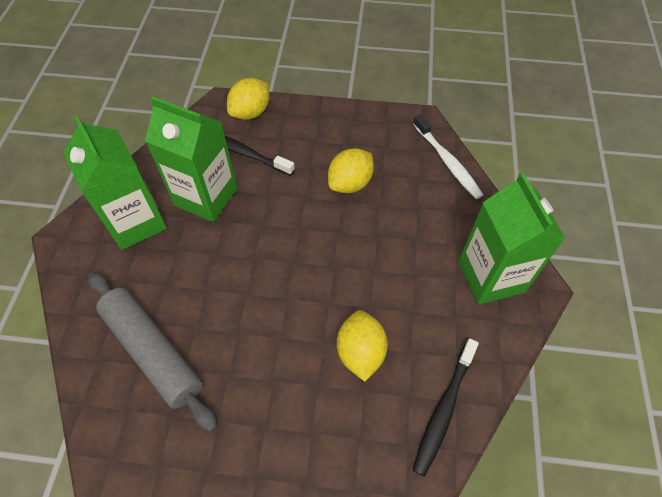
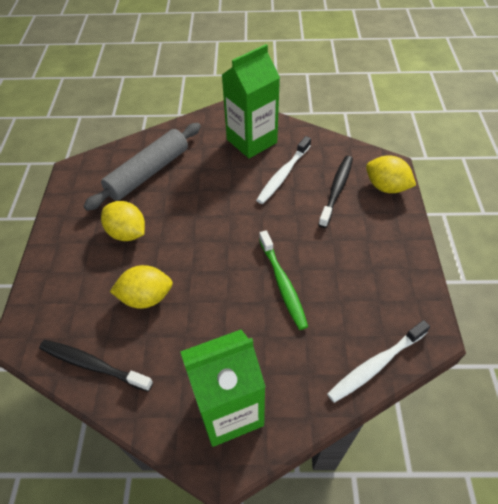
camera: 85 degrees right, 5 degrees down
(206, 197) = (283, 175): green carton -> white toothbrush
(350, 183) = (321, 274): yellow lemon -> yellow lemon (127, 233)
(357, 217) = (282, 283): none -> green toothbrush

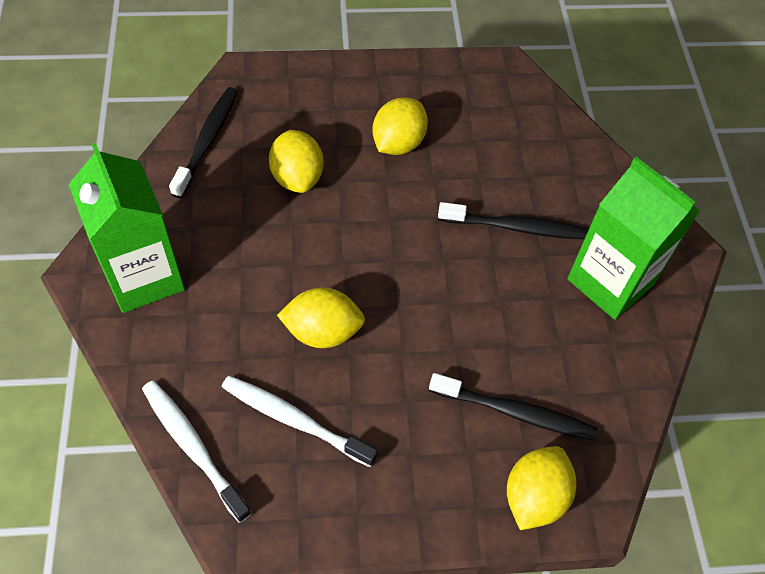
camera: 80 degrees right, 5 degrees up
(148, 173) = (513, 151): grey rolling pin -> none
(209, 177) = (515, 227): none -> black toothbrush
(282, 283) = (322, 331): green toothbrush -> yellow lemon
(283, 175) = (538, 330): white toothbrush -> white toothbrush (294, 420)

